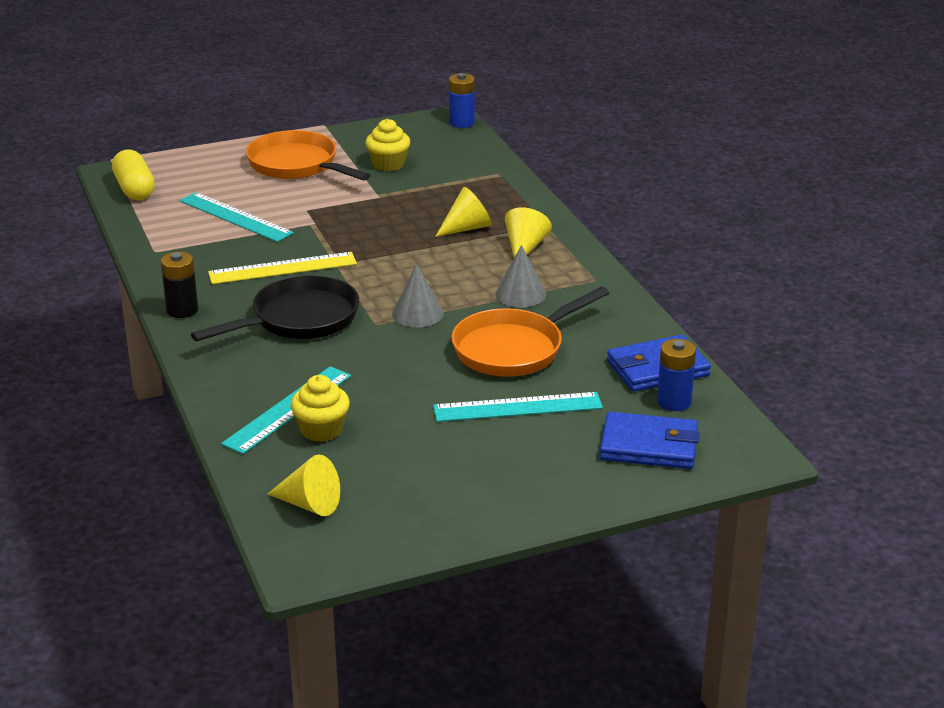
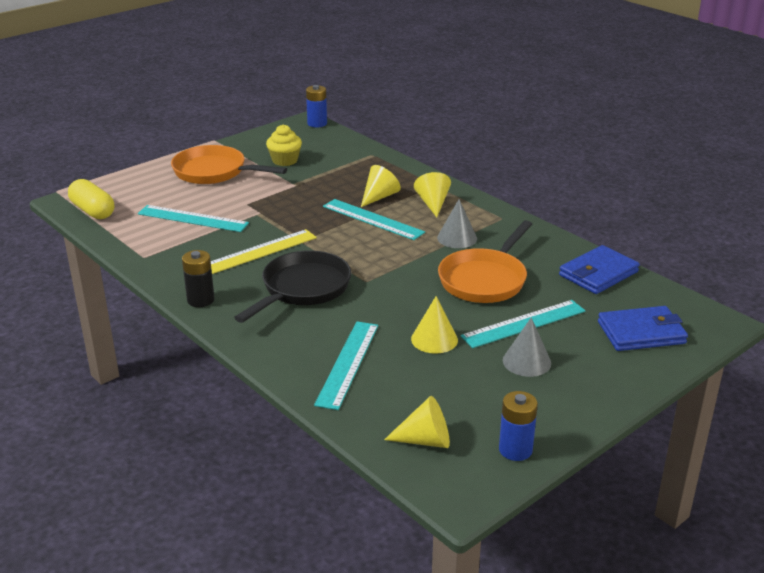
camera: 20 degrees left, 0 degrees up
(321, 430) = (387, 375): yellow cupcake -> none
(401, 403) = (434, 339): none -> yellow cone
(417, 314) = (392, 267): grey cone -> grey cone (526, 361)
(438, 254) = (372, 219): none -> turquoise ruler
(674, 402) = (630, 296): blue battery -> blue battery (515, 450)

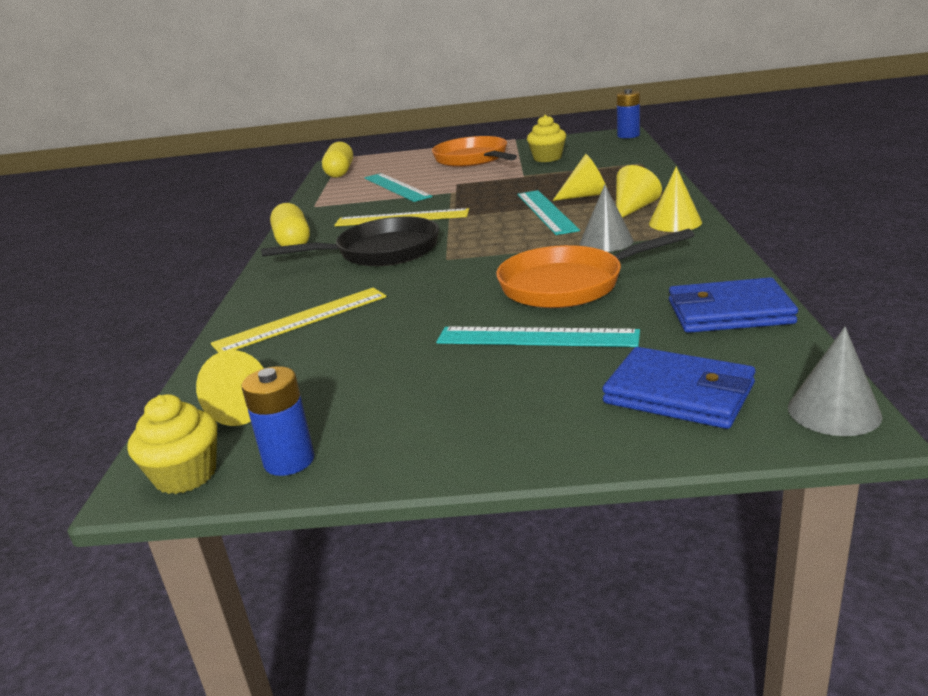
camera: 45 degrees right, 5 degrees down
(200, 300) = (293, 242): black battery -> yellow capsule
(348, 363) = (302, 320): turquoise ruler -> yellow ruler
(434, 339) = (414, 323): yellow cone -> yellow cone (675, 222)
(472, 485) = (185, 475): none -> yellow cupcake
(526, 361) = (470, 376): grey cone -> grey cone (834, 411)

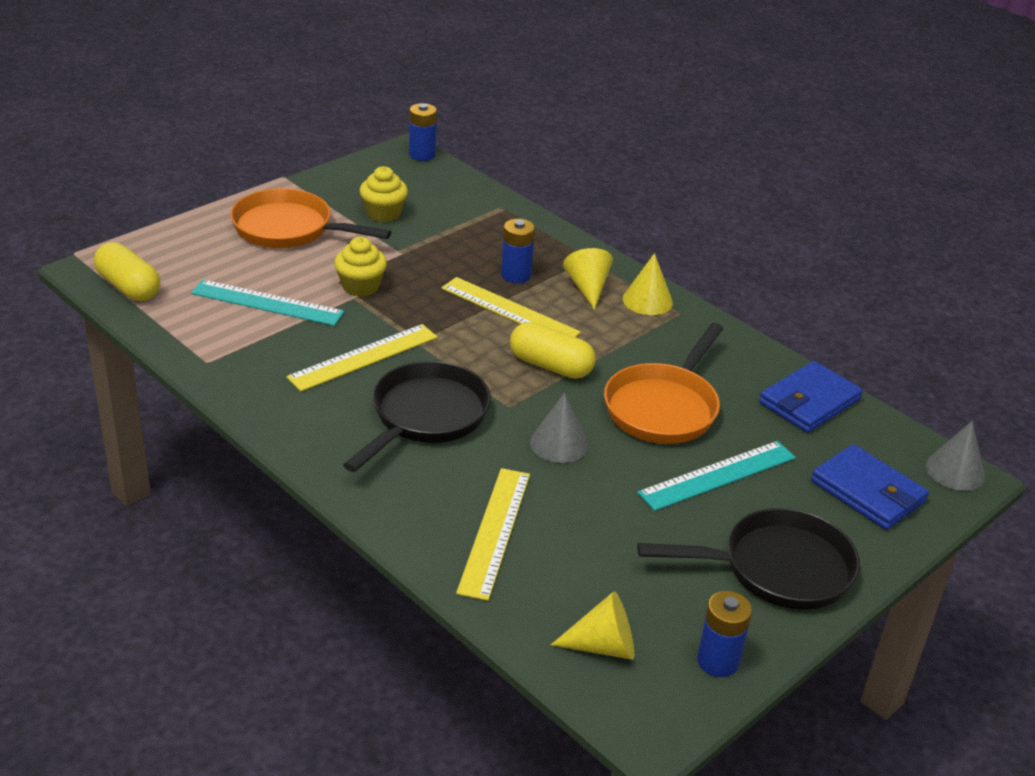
camera: 50 degrees left, 10 degrees up
(185, 475) = (667, 711): yellow cupcake -> yellow cupcake (360, 286)
(293, 242) = (291, 431): yellow capsule -> yellow capsule (550, 366)
(470, 418) = (778, 569): none -> black pan
(546, 211) = (509, 310): turquoise ruler -> yellow ruler
(586, 195) = (516, 275): yellow cone -> blue battery
(606, 242) = (623, 342): grey cone -> grey cone (559, 443)
(678, 394) = (867, 491): blue wallet -> blue wallet turned 60 degrees clockwise

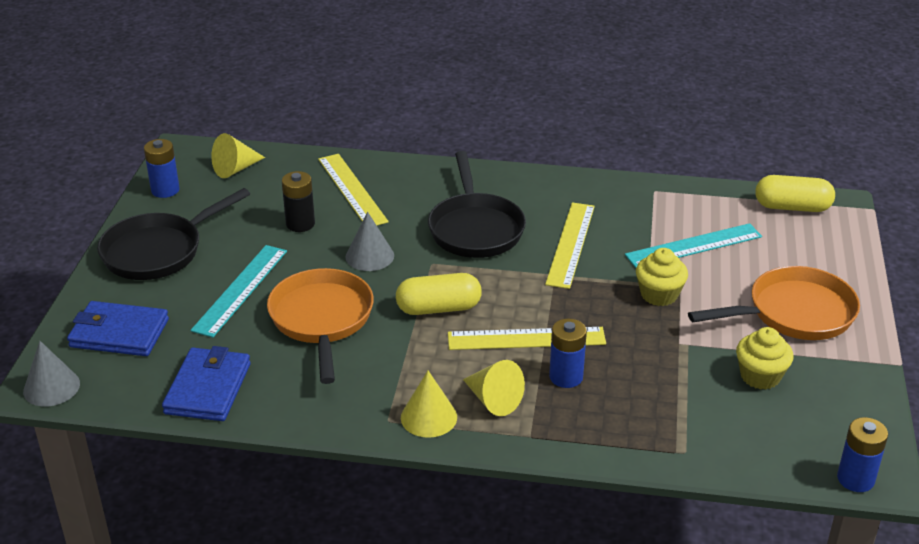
camera: 145 degrees right, 0 degrees up
(594, 518) = (300, 224): none -> black battery

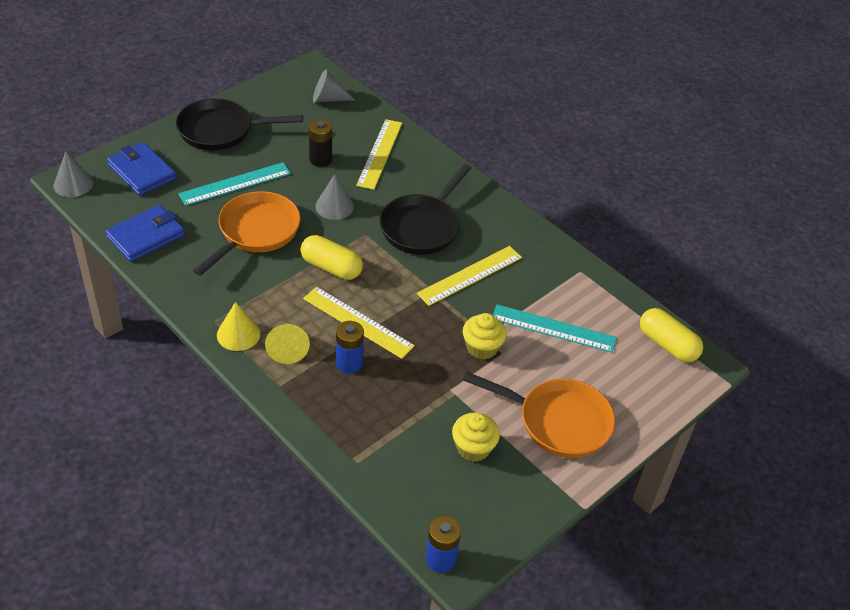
camera: 35 degrees right, 10 degrees up
(165, 190) = (271, 91): blue battery -> none
(235, 169) = (328, 99): yellow cone -> grey cone

